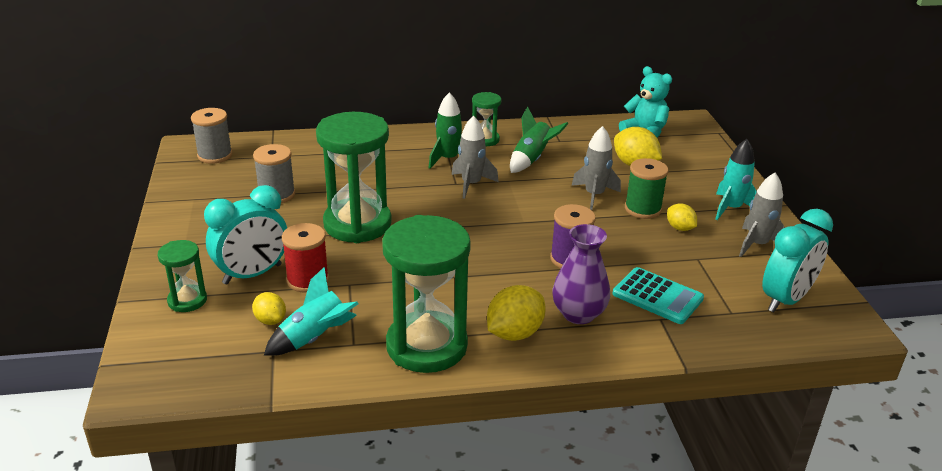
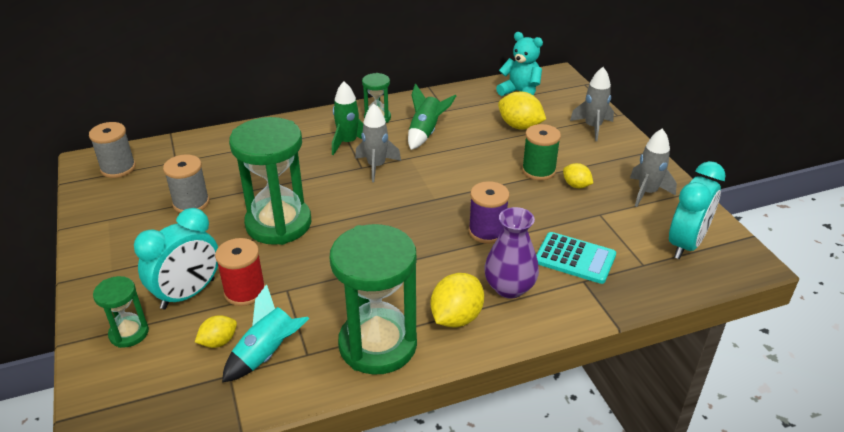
camera: 10 degrees left, 5 degrees up
(270, 320) = (218, 342): yellow lemon -> yellow lemon turned 75 degrees counterclockwise
(594, 195) = (492, 162): grey rocket -> grey rocket (592, 127)
(731, 208) = (615, 159): turquoise rocket -> none

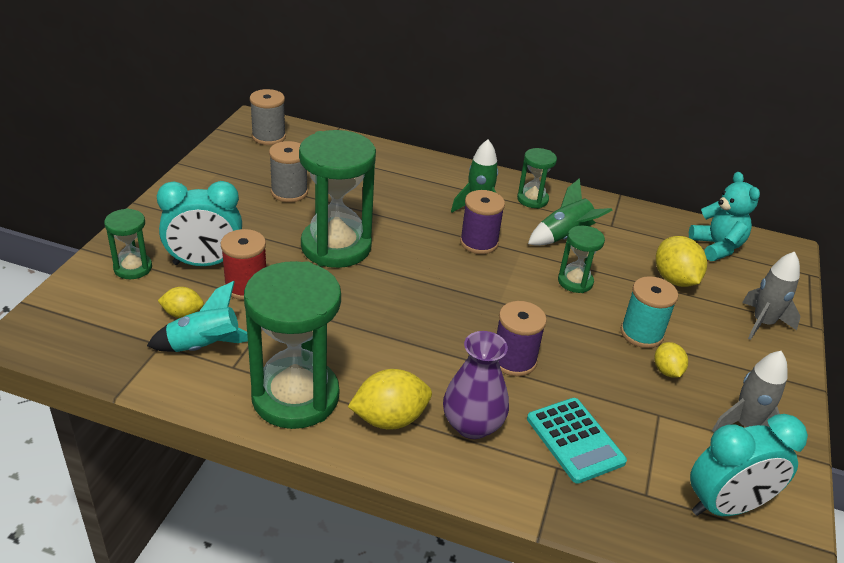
camera: 35 degrees right, 0 degrees up
(376, 166) = (479, 243): grey rocket -> purple spool
(465, 159) = (575, 282): none -> green hourglass
(538, 171) = (641, 333): green spool -> turquoise spool

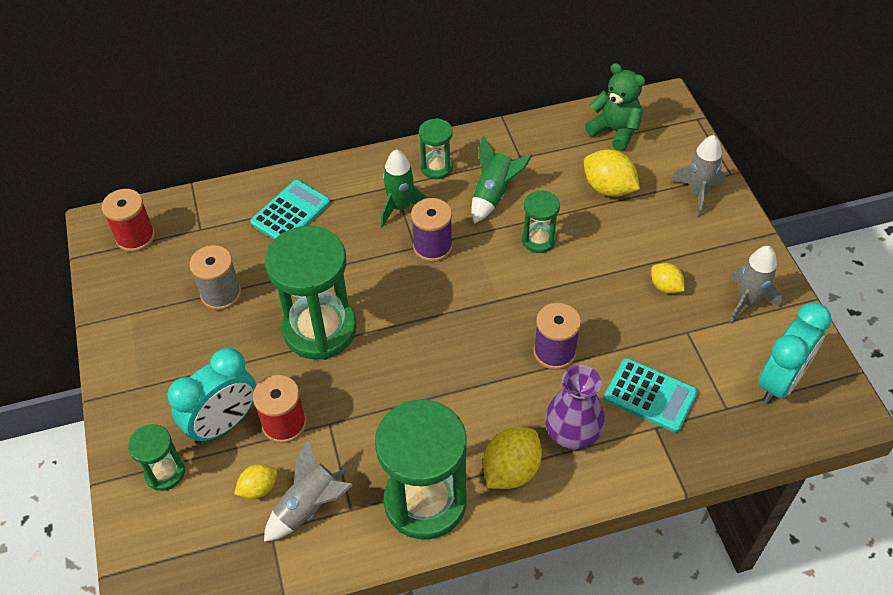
camera: 30 degrees left, 15 degrees up
(204, 346) = (309, 507): turquoise rocket -> grey rocket
(268, 137) = (135, 237): grey spool -> red spool
(390, 173) = (290, 213): none -> turquoise calculator
(641, 333) = (623, 261): turquoise spool -> none
(717, 247) = (615, 131): turquoise teddy bear -> green teddy bear

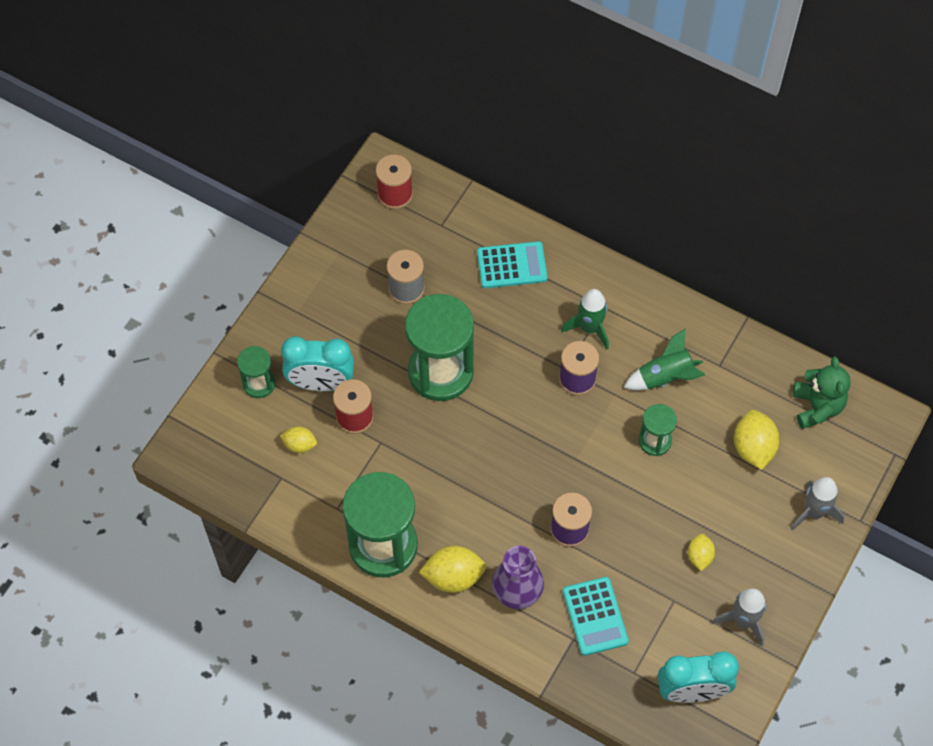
camera: 45 degrees right, 10 degrees up
(309, 507) = (316, 484): grey rocket -> none
(436, 167) = (650, 319): green hourglass -> none

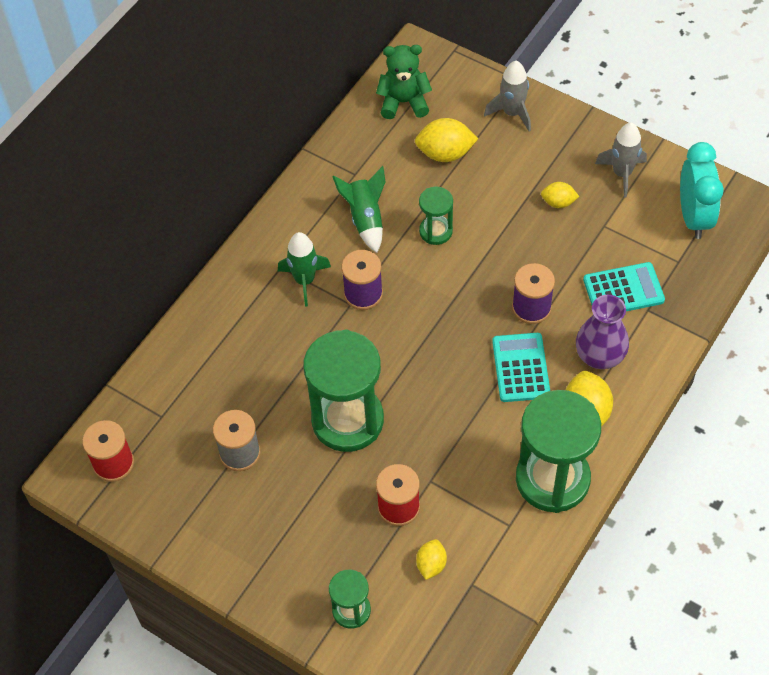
camera: 85 degrees left, 5 degrees down
(321, 383) = (354, 542): turquoise clock -> none
(511, 265) = (221, 349): turquoise calculator -> turquoise calculator (520, 368)

